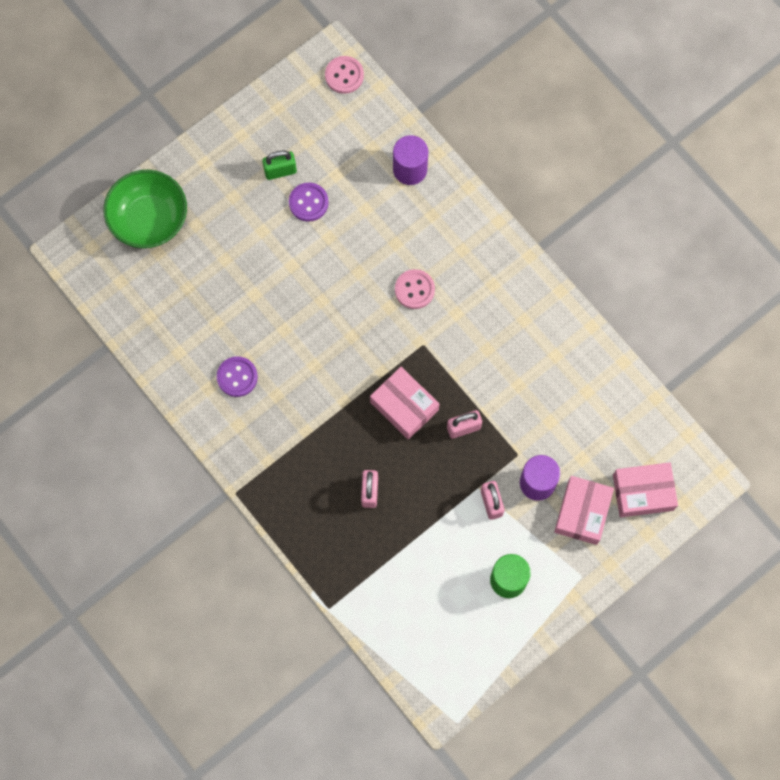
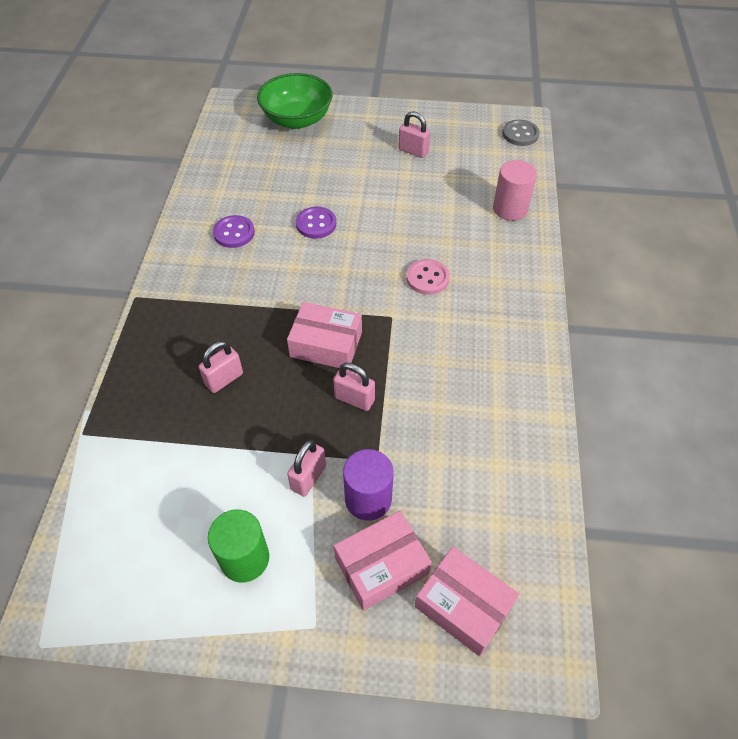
camera: 45 degrees right, 20 degrees down
(280, 171) = (413, 151): green padlock -> pink padlock
(308, 202) = (411, 178): purple button -> purple button (316, 224)
(344, 75) = (520, 134): pink button -> grey button
(404, 406) = (326, 344): pink box -> pink box turned 75 degrees counterclockwise
(410, 169) = (510, 209): purple cylinder -> pink cylinder

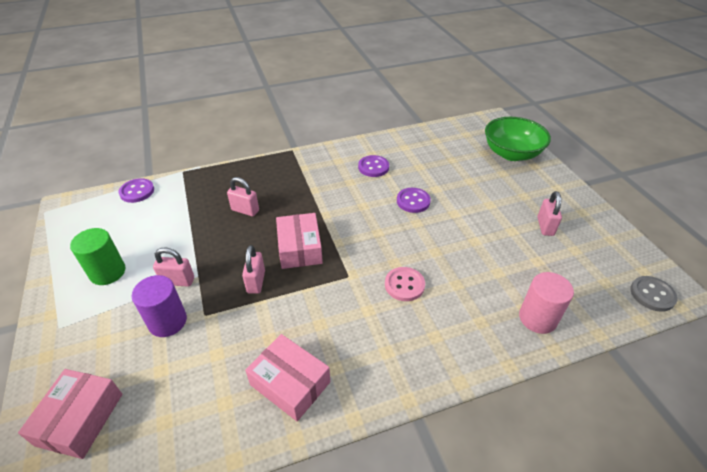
camera: 65 degrees right, 10 degrees down
(87, 501) = (137, 191): none -> purple button
(381, 566) = (111, 350): pink box -> pink box (290, 383)

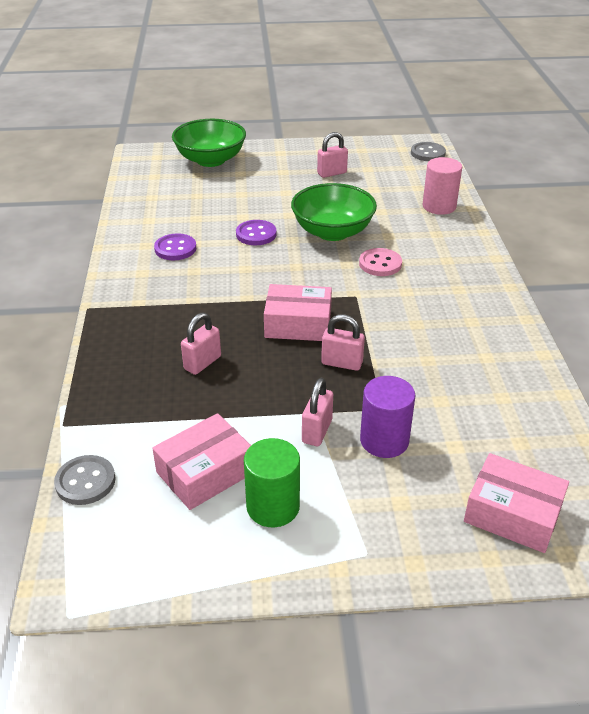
camera: 75 degrees left, 5 degrees down
(137, 191) = (85, 481): purple button -> grey button
(290, 383) = (485, 351): pink box -> pink box (205, 472)
(441, 245) = (332, 232): none -> green bowl
(545, 226) = (332, 173): pink padlock -> pink padlock turned 45 degrees counterclockwise

